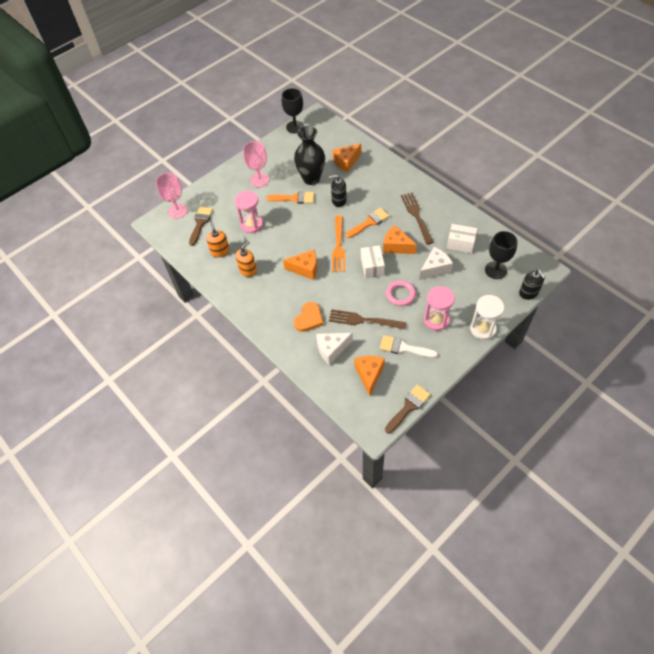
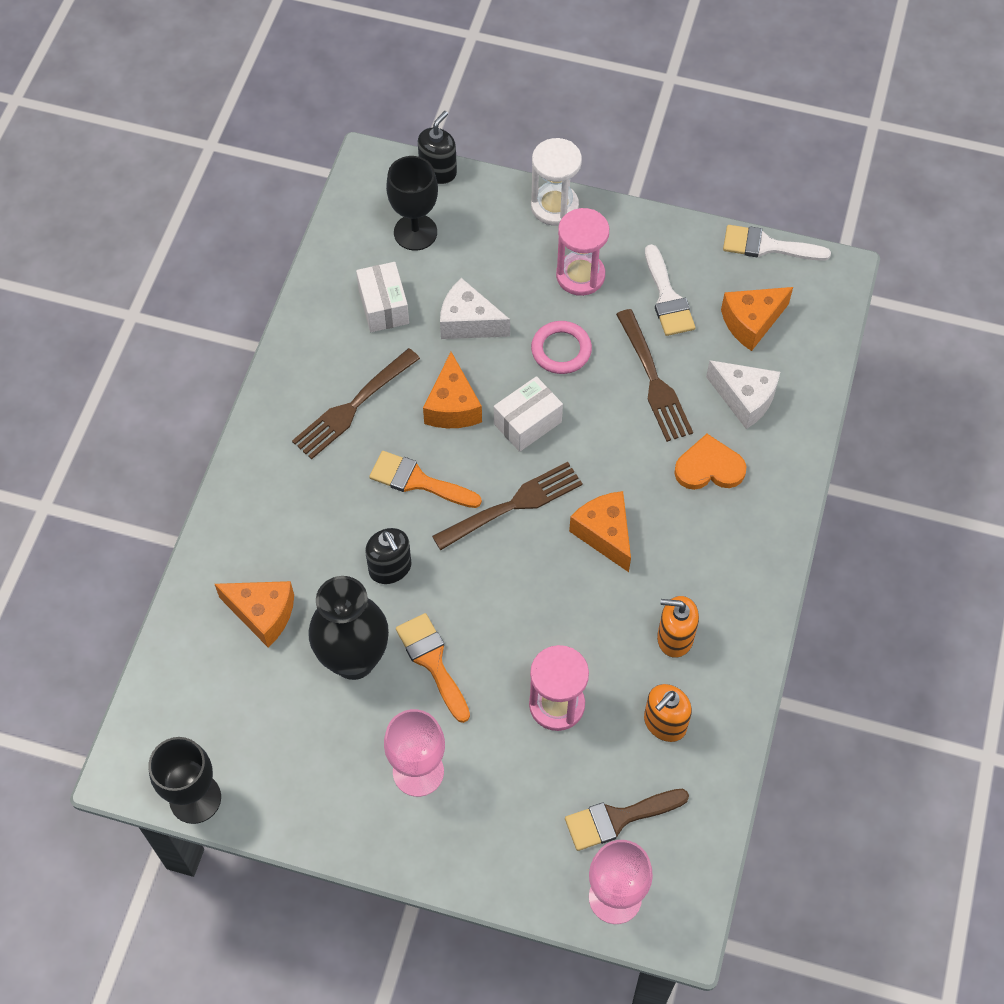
camera: 125 degrees left, 5 degrees up
(338, 246) = (512, 506): orange fork -> brown fork
(408, 407) = (767, 246): brown brush -> white brush

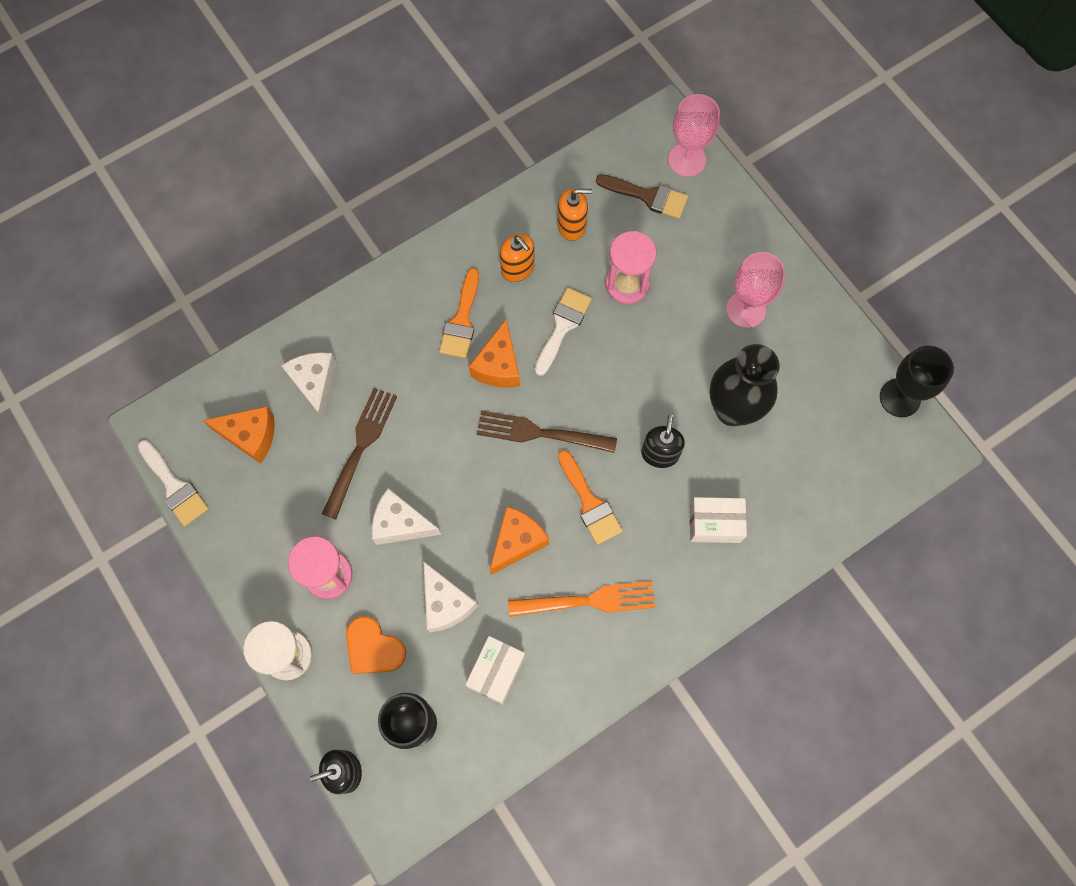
camera: 140 degrees left, 10 degrees up
(263, 614) = (771, 488): orange cheese -> none
(353, 406) = (587, 601): brown fork -> orange fork
(432, 661) = (682, 369): orange brush -> orange brush (462, 320)
(527, 423) = (476, 486): white box -> white box (714, 524)
(561, 350) = (401, 524): pink ring -> white cheese
(667, 298) = (286, 504): white brush -> white brush (562, 326)
(709, 467) = (387, 356): orange heart -> orange heart (373, 648)

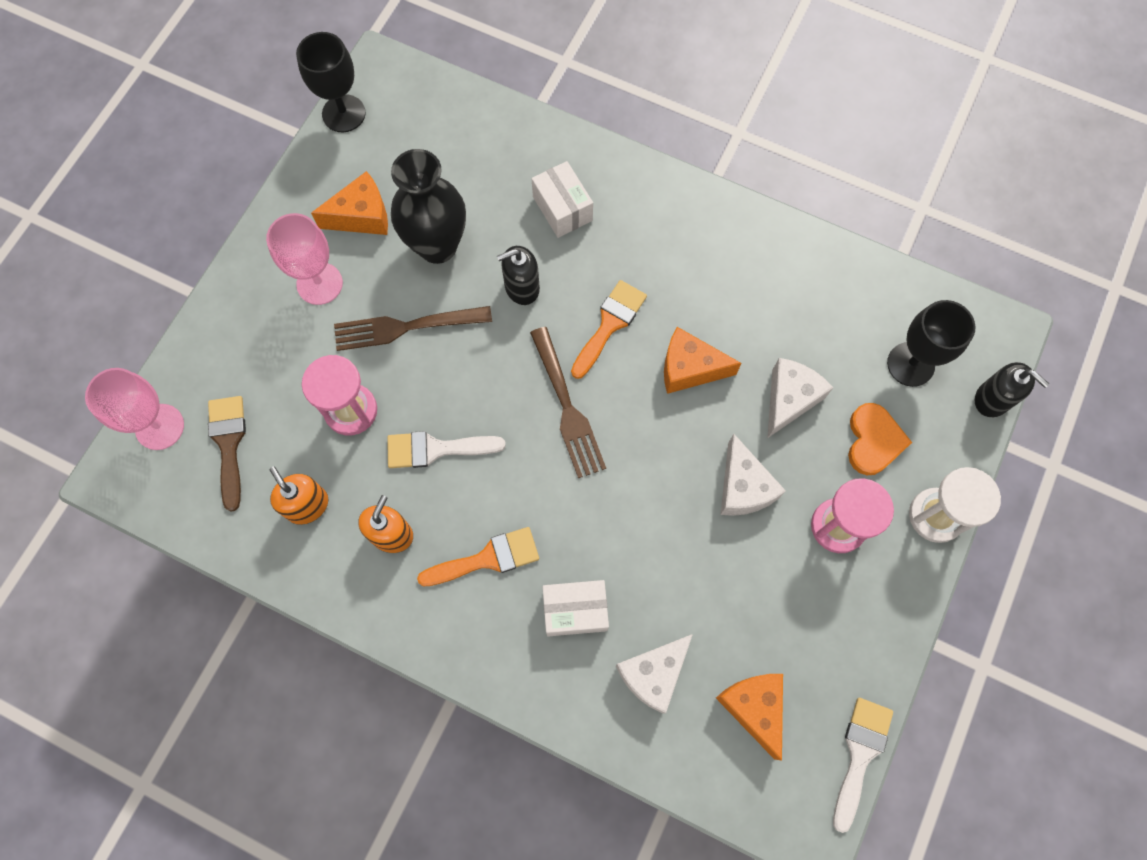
camera: 120 degrees left, 0 degrees up
(360, 448) = (693, 577): brown fork -> brown fork (407, 327)
(496, 671) = (818, 320): white box -> white box (575, 610)
(498, 366) = (518, 489): orange cheese -> orange cheese (362, 216)
(587, 601) = (704, 278): orange fork -> none

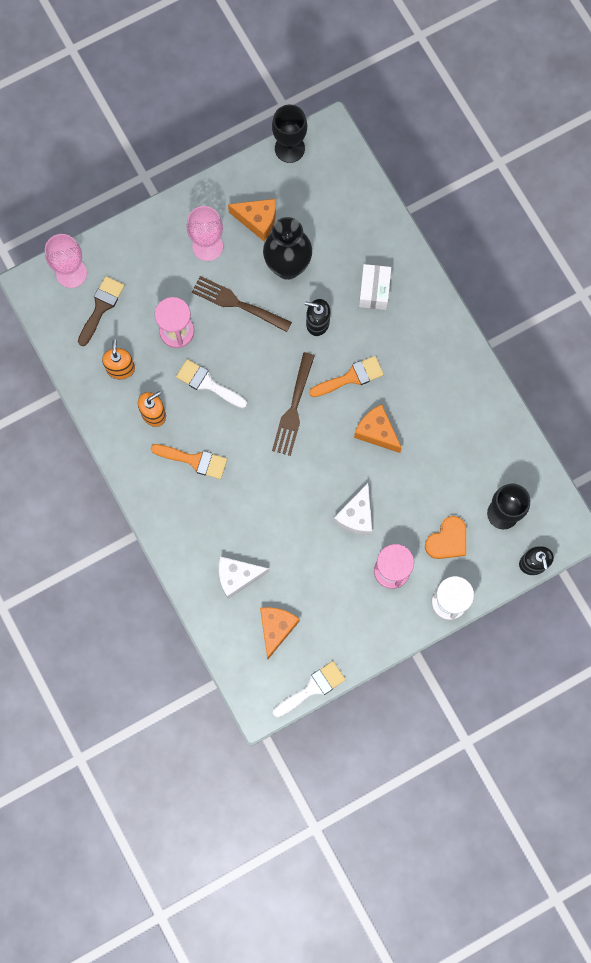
camera: 35 degrees right, 5 degrees up
(575, 610) = (220, 518): white box -> none
(789, 399) = (418, 486): white cheese -> none

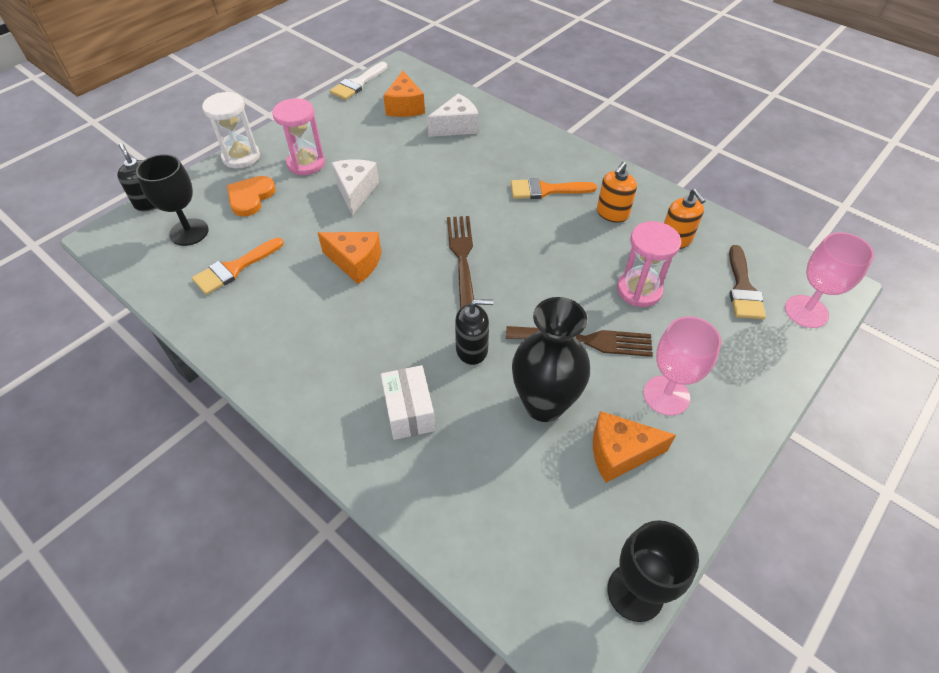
camera: 160 degrees right, 25 degrees down
(207, 383) = (572, 253): white brush -> none
(351, 377) = (405, 305): orange brush -> orange brush (234, 268)

